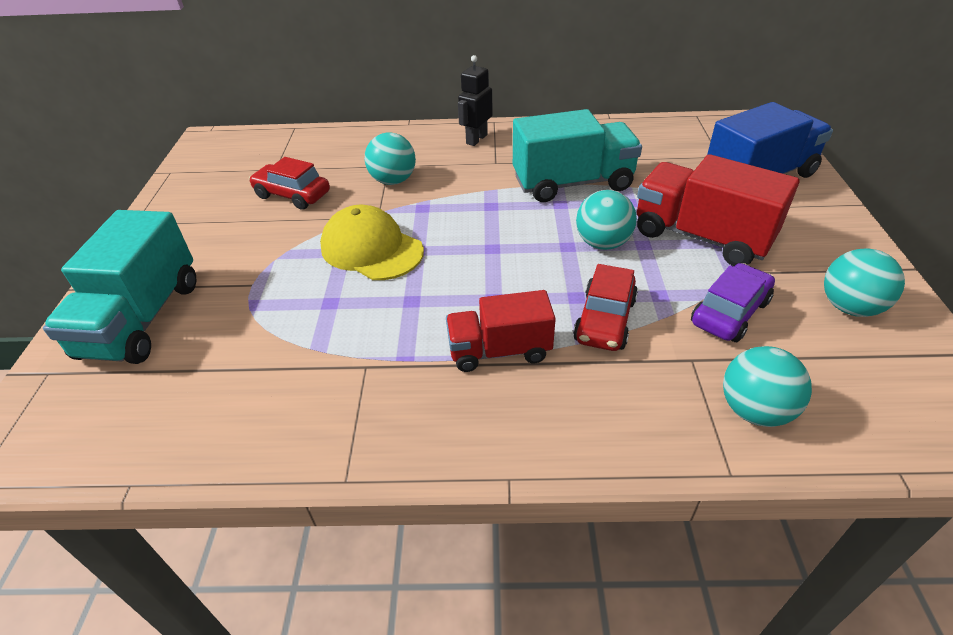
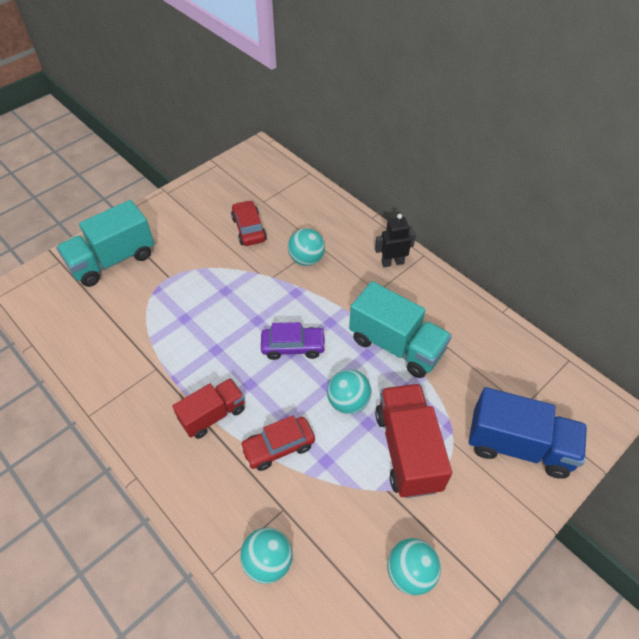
camera: 45 degrees right, 10 degrees up
(371, 249) = (239, 300): yellow cap -> none
(499, 351) = (213, 415): red truck -> red truck turned 105 degrees clockwise
(729, 312) = (342, 506): purple car -> purple car (293, 347)

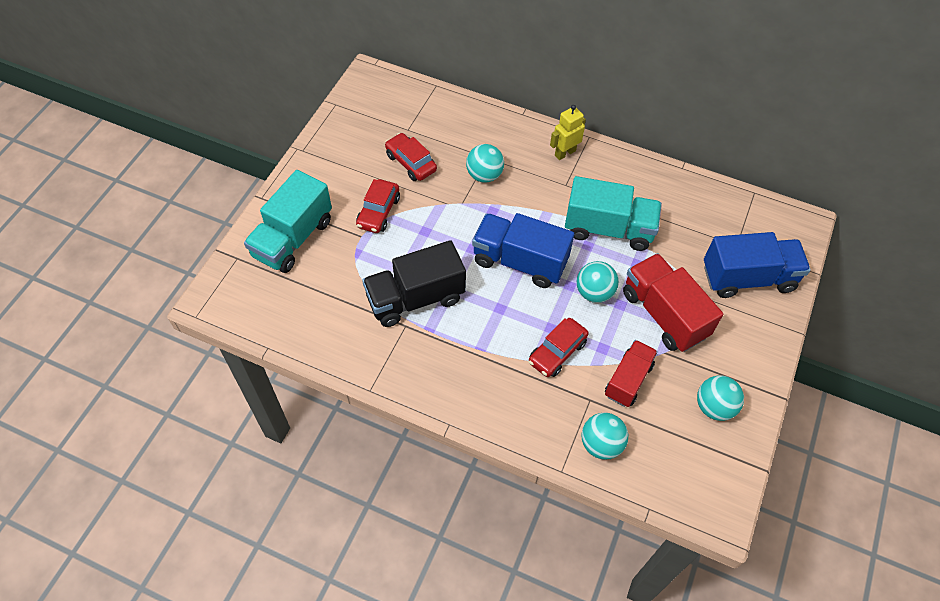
camera: 25 degrees left, 5 degrees up
(180, 347) = (415, 298): none -> black truck
(196, 261) = (378, 212): none -> red car
(213, 415) = (484, 347): red truck -> red truck (628, 380)
(293, 347) = (519, 261): purple car -> blue truck
(392, 262) = (565, 153): black robot -> yellow robot

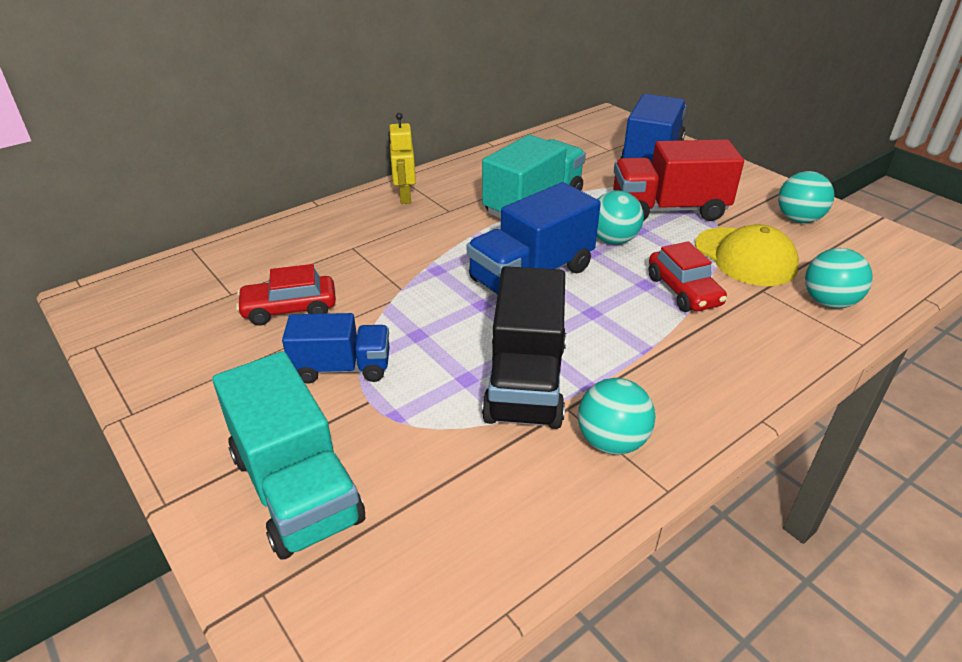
camera: 60 degrees left, 20 degrees down
(378, 212) = (342, 368): red car -> blue truck
(484, 175) = (376, 258): turquoise ball -> turquoise ball (611, 441)
(628, 380) = (745, 257): red truck -> yellow cap

